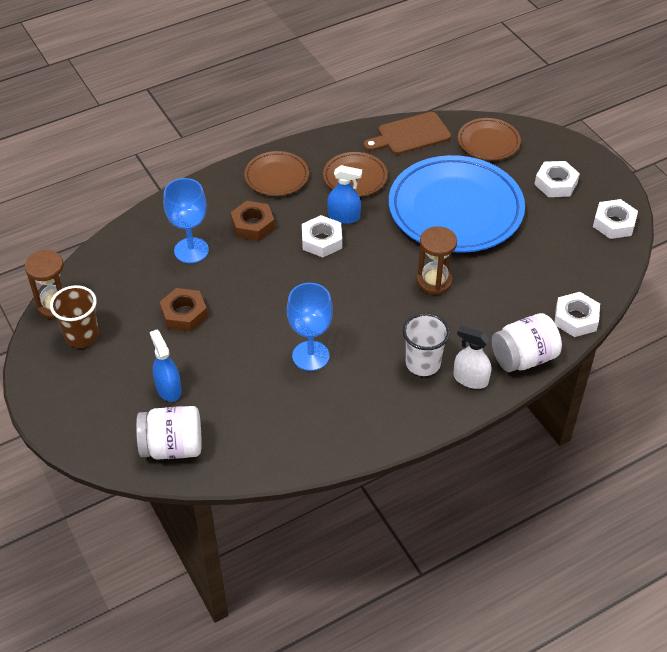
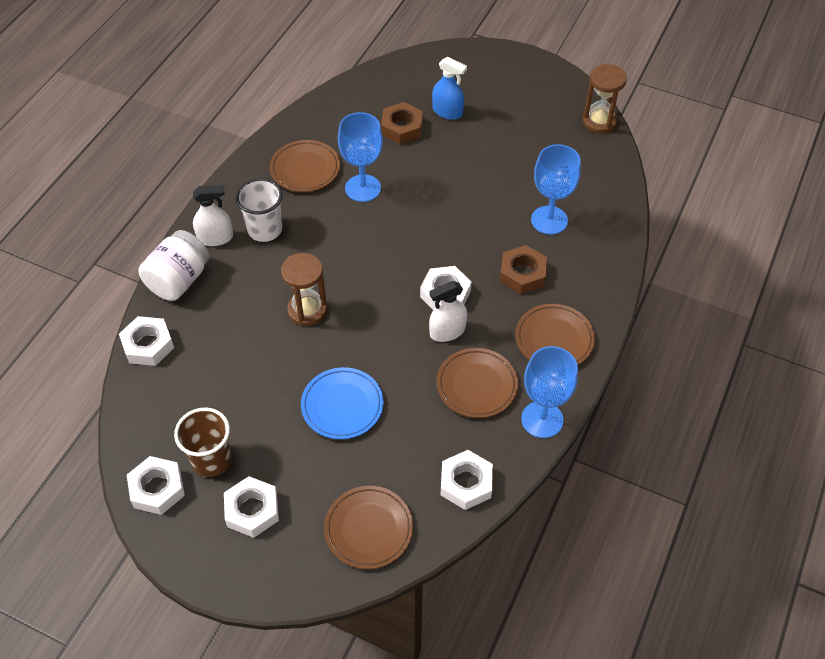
camera: 145 degrees right, 5 degrees up
(82, 335) = (552, 112): brown cup -> brown cup (211, 460)
(172, 447) = (405, 80): white jar -> none
(184, 314) = (495, 167): brown nut -> brown nut (402, 128)
(332, 141) = (542, 419): none -> blue goblet
(344, 217) = (447, 331): blue spray bottle -> white spray bottle
(346, 402) = (305, 169): none -> brown plate
(410, 135) = (466, 483): brown cutting board -> white nut
(455, 209) = (342, 405): blue plate -> blue plate, size x0.49

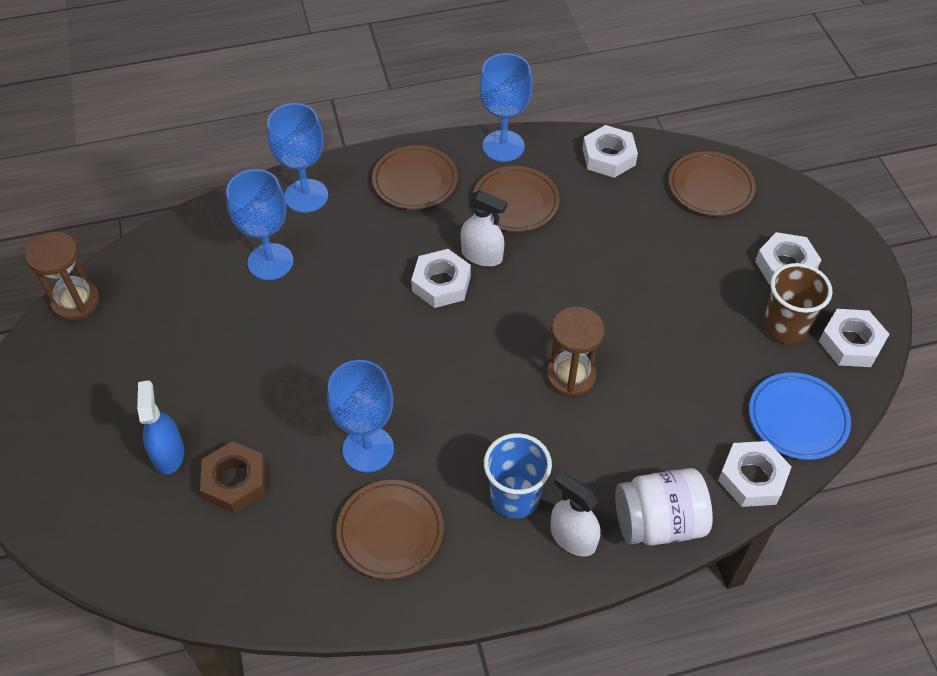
camera: 130 degrees left, 0 degrees up
(265, 230) = (515, 497): white cup -> blue cup
(342, 405) = (634, 276): blue plate -> blue plate (797, 419)
(522, 274) = (360, 242): brown nut -> none
(595, 270) = (306, 196): none -> blue goblet

